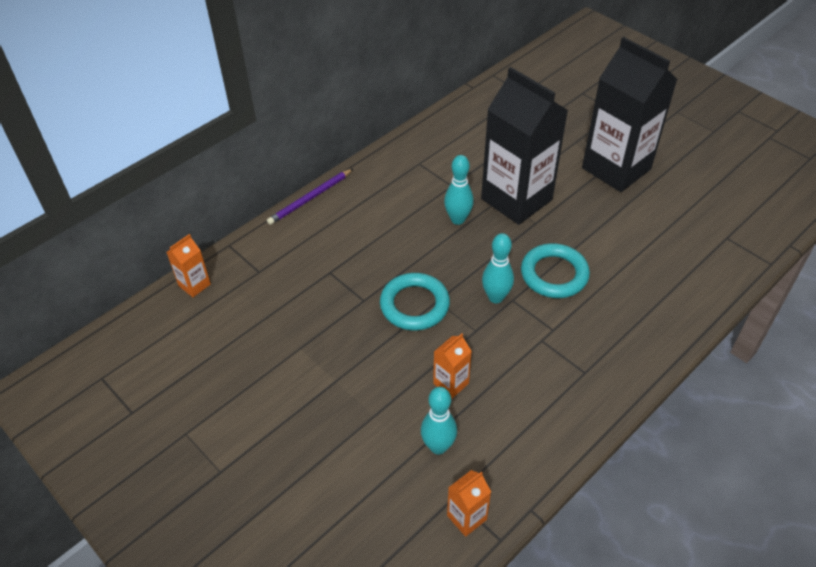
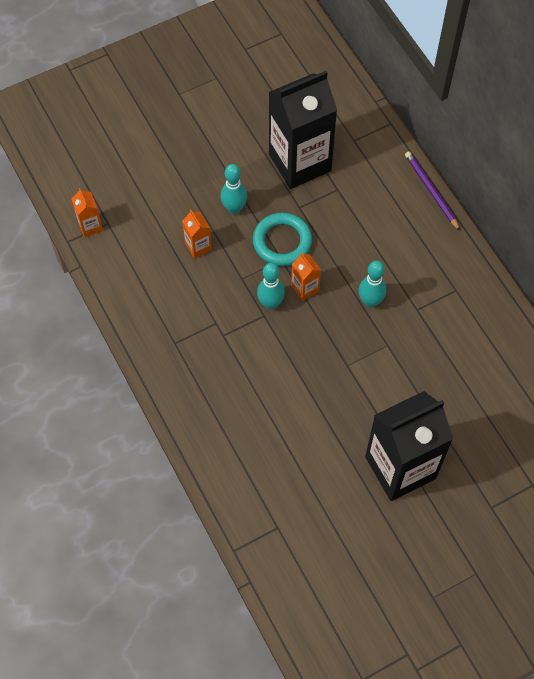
camera: 105 degrees right, 15 degrees up
(194, 285) = (352, 95): orange carton -> orange carton (305, 288)
(438, 446) = (149, 224): turquoise bowling pin -> turquoise bowling pin (234, 208)
(516, 199) = (382, 359): black carton -> black carton (300, 162)
(554, 274) = (281, 357): turquoise ring -> none

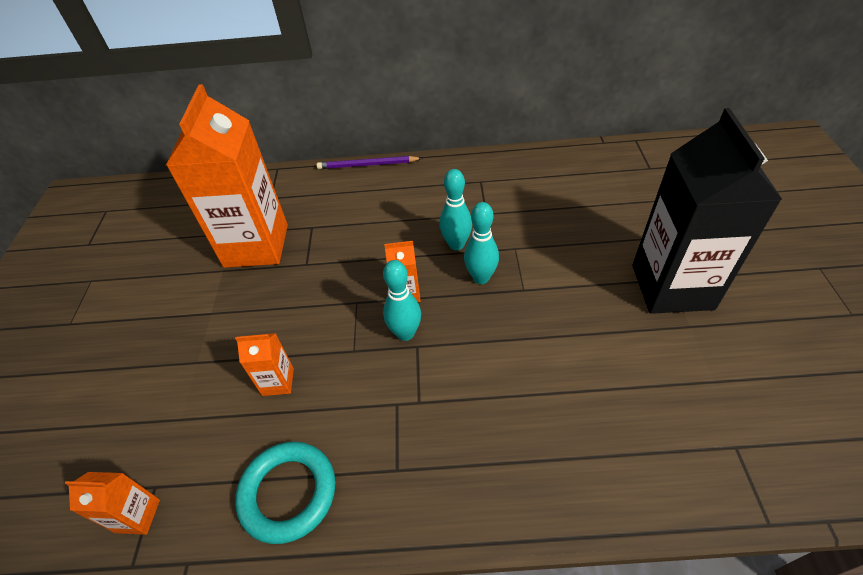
camera: 60 degrees left, 15 degrees down
(234, 208) = (259, 324): turquoise bowling pin -> turquoise bowling pin (481, 278)
(282, 242) = (335, 293): turquoise ring -> turquoise ring (288, 493)
(300, 162) = (256, 245): black carton -> orange carton

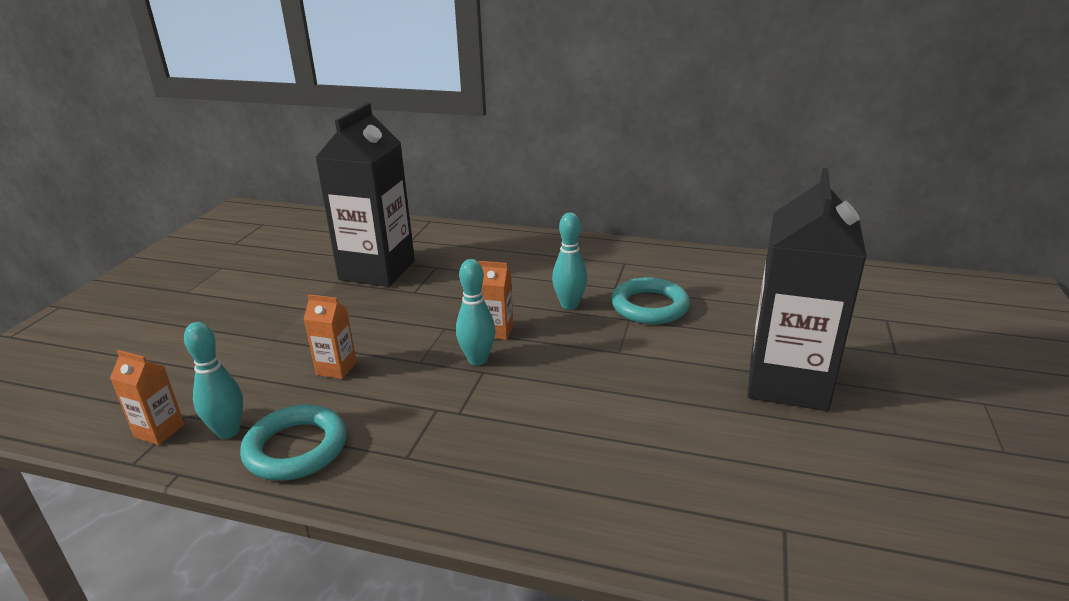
camera: 15 degrees right, 20 degrees down
(256, 245) = (377, 270): orange carton -> black carton
(367, 165) = (516, 232): purple pencil -> none
(481, 278) = (579, 334): turquoise bowling pin -> turquoise bowling pin (228, 431)
(525, 228) = (649, 306): none -> turquoise ring

